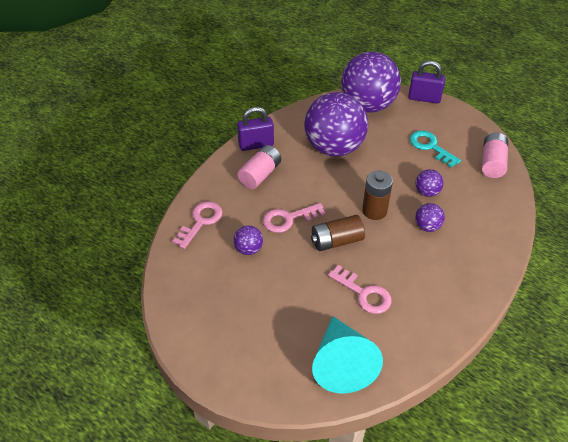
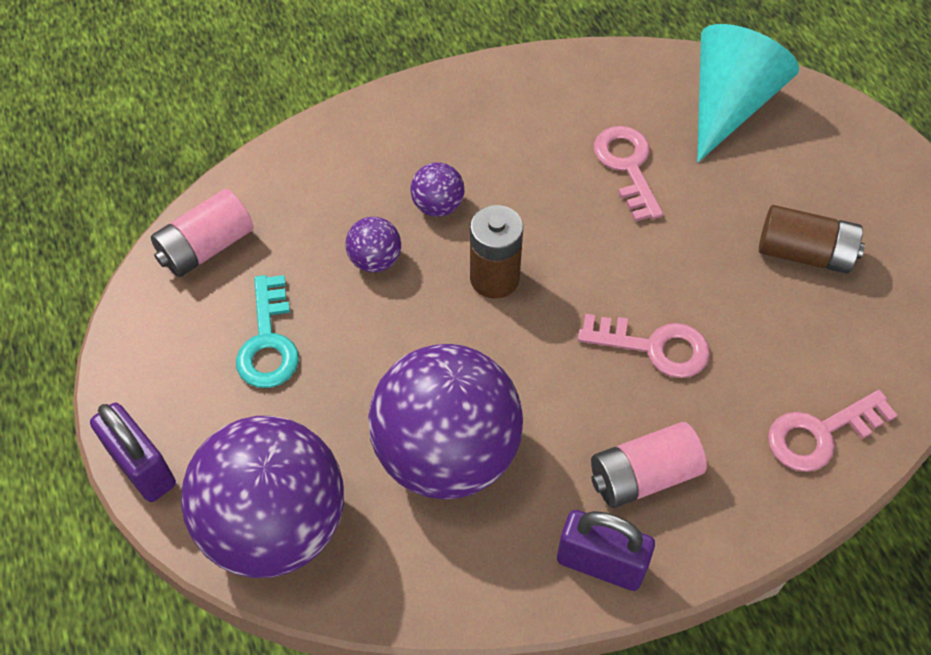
camera: 145 degrees left, 10 degrees up
(248, 249) = (760, 330): purple ball -> none
(336, 241) = (602, 263): brown battery -> brown battery (804, 253)

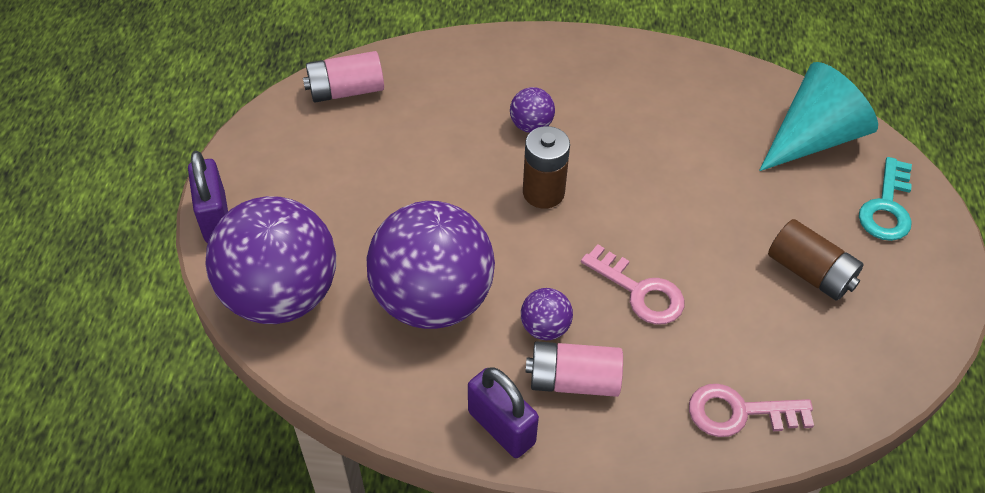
camera: 25 degrees right, 5 degrees down
(268, 342) = (350, 171): turquoise key -> turquoise key (886, 207)
(375, 260) = (461, 145): purple ball -> purple ball (545, 327)
(627, 166) = (698, 152): pink key -> none

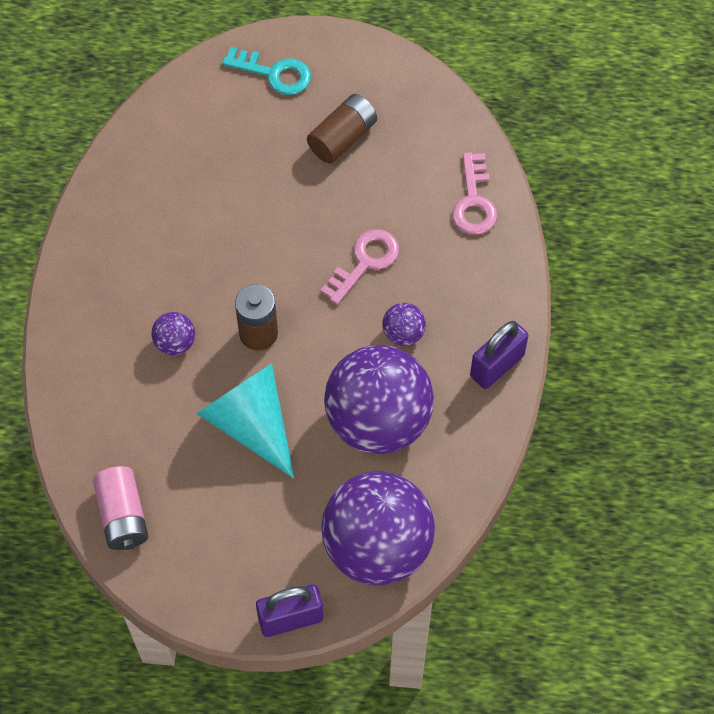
camera: 90 degrees left, 10 degrees up
(573, 380) = (452, 314): pink battery -> none
(813, 137) = (194, 115): turquoise cone -> turquoise cone (250, 423)

